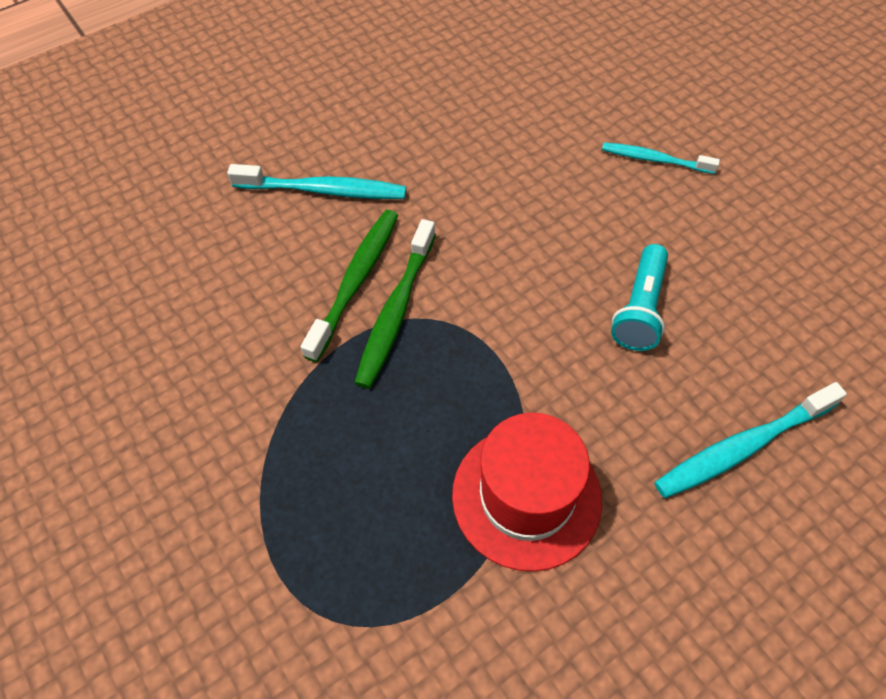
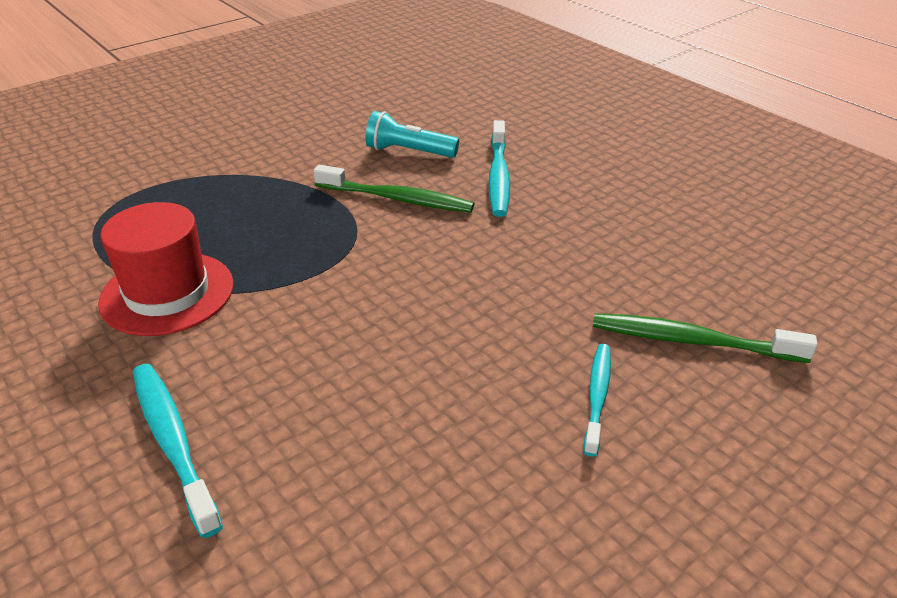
camera: 85 degrees right, 20 degrees down
(396, 311) = (364, 220): green toothbrush -> green toothbrush (692, 341)
(640, 309) = (360, 372): turquoise flashlight -> turquoise flashlight (408, 152)

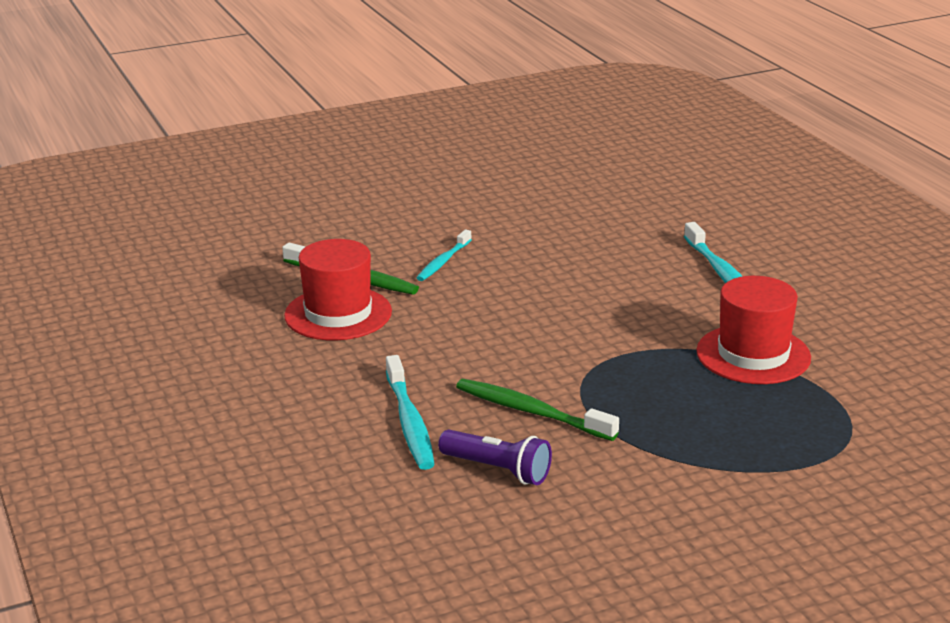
camera: 165 degrees left, 10 degrees down
(408, 152) = (498, 470): turquoise flashlight -> purple flashlight
(498, 176) = (409, 422): turquoise toothbrush -> turquoise toothbrush turned 150 degrees clockwise
(659, 281) = (338, 314): none -> red hat

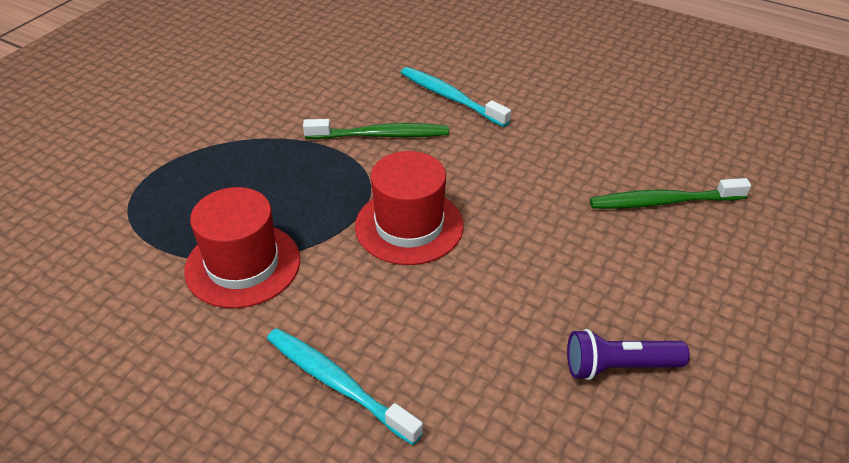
camera: 145 degrees right, 15 degrees up
(338, 314) = (617, 160): red hat -> red hat (409, 226)
(443, 262) = (622, 260): turquoise toothbrush -> none
(498, 470) = (363, 89): purple flashlight -> purple flashlight (619, 367)

